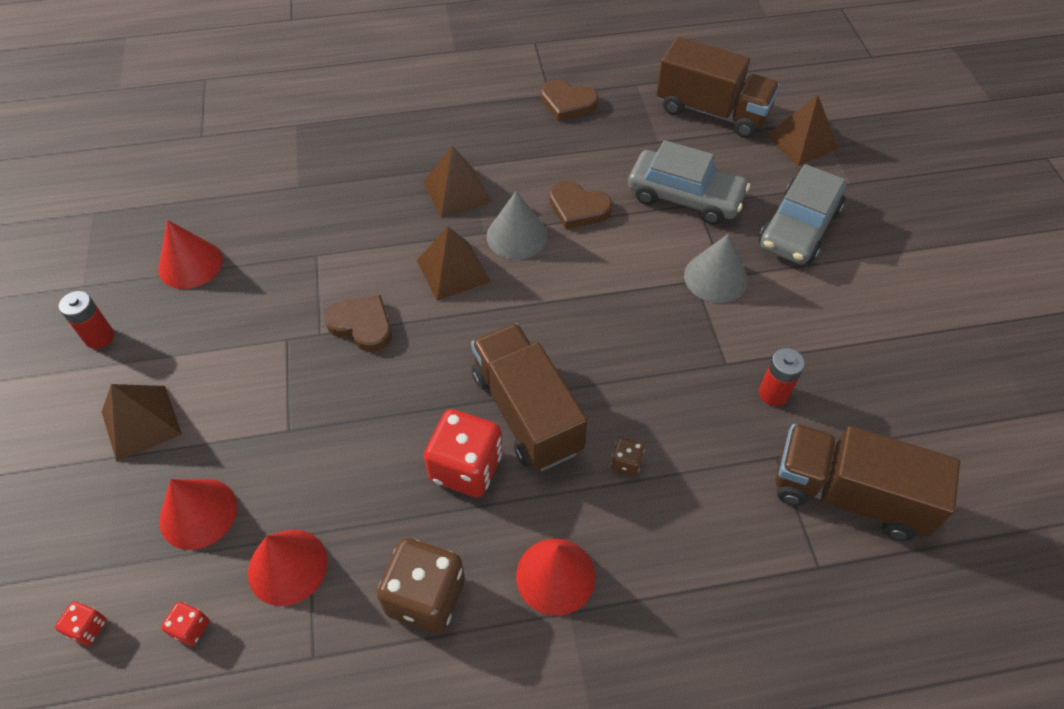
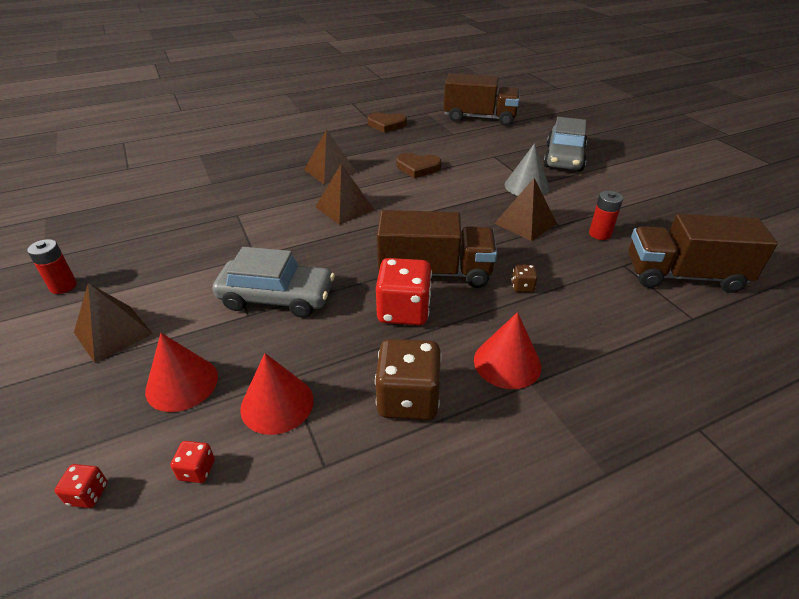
camera: 15 degrees left, 15 degrees down
(190, 264) = (135, 233): red cone -> none
(362, 325) = (287, 246): brown heart -> none
(517, 236) = (382, 185): grey cone -> none
(526, 412) = (434, 272): brown truck -> brown truck turned 135 degrees clockwise
(685, 197) = (484, 154): grey car -> grey car (277, 297)
(801, 141) = (541, 123): brown pyramid -> brown pyramid (525, 223)

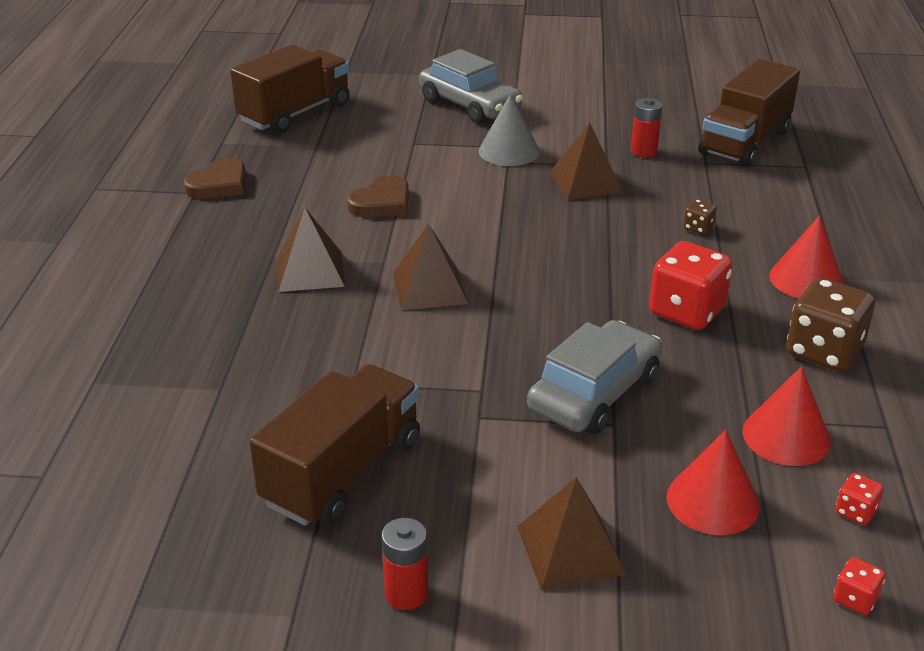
camera: 60 degrees left, 5 degrees down
(434, 272) = (631, 269): brown truck -> brown truck (342, 472)

